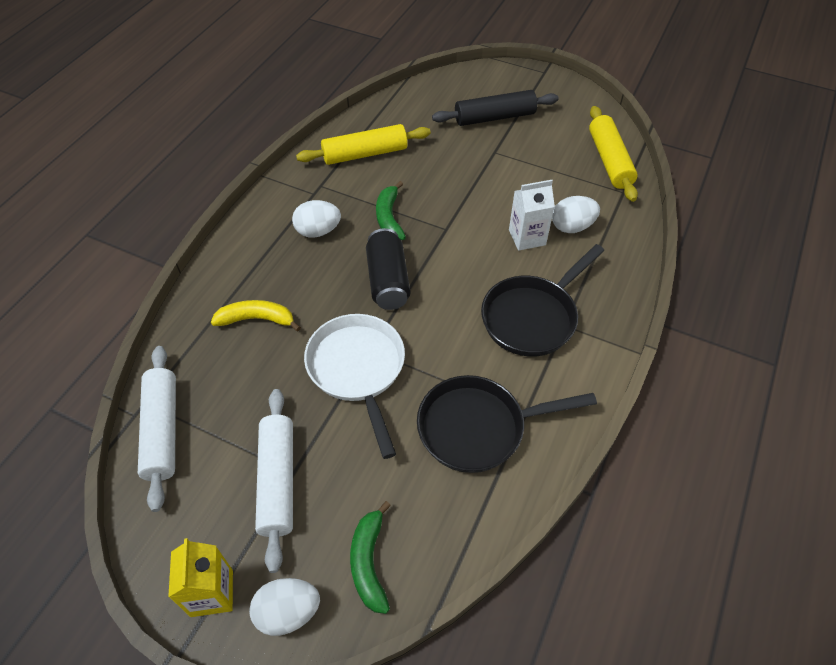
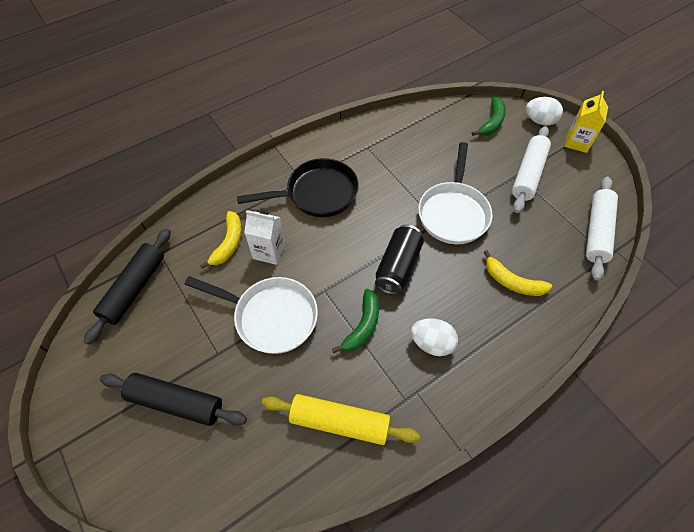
camera: 150 degrees left, 5 degrees up
(475, 191) = (270, 316): none -> white pan
(478, 427) = (399, 151): black pan -> none
(572, 227) = (228, 243): white egg -> yellow banana
(609, 161) = (134, 288): yellow rolling pin -> black rolling pin

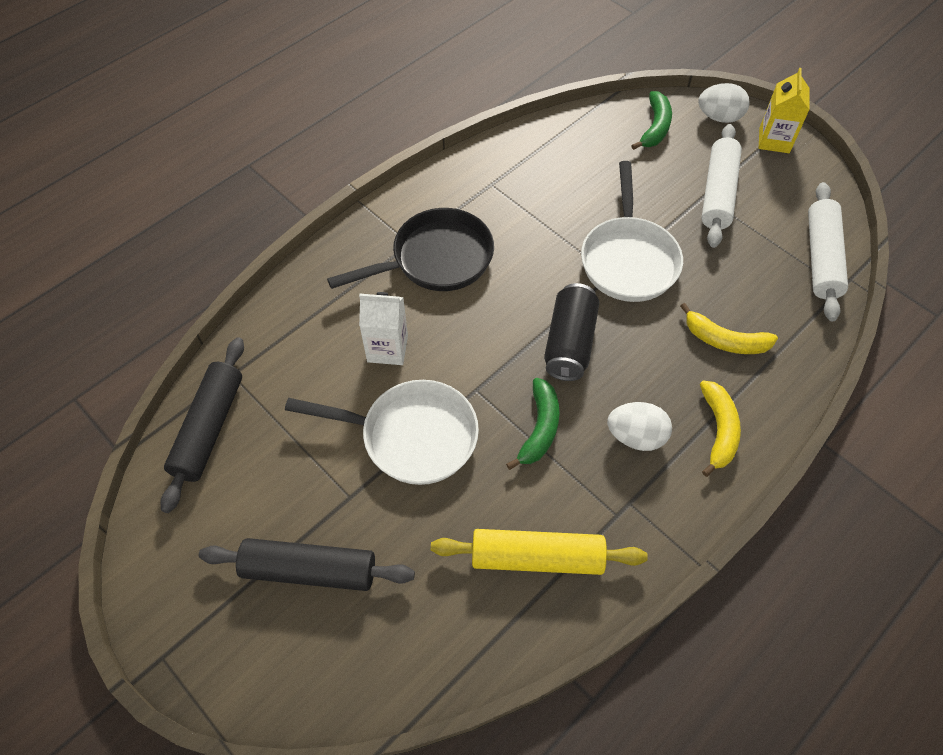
camera: 10 degrees left, 0 degrees up
(228, 243) = (327, 346): yellow banana -> yellow banana (718, 430)

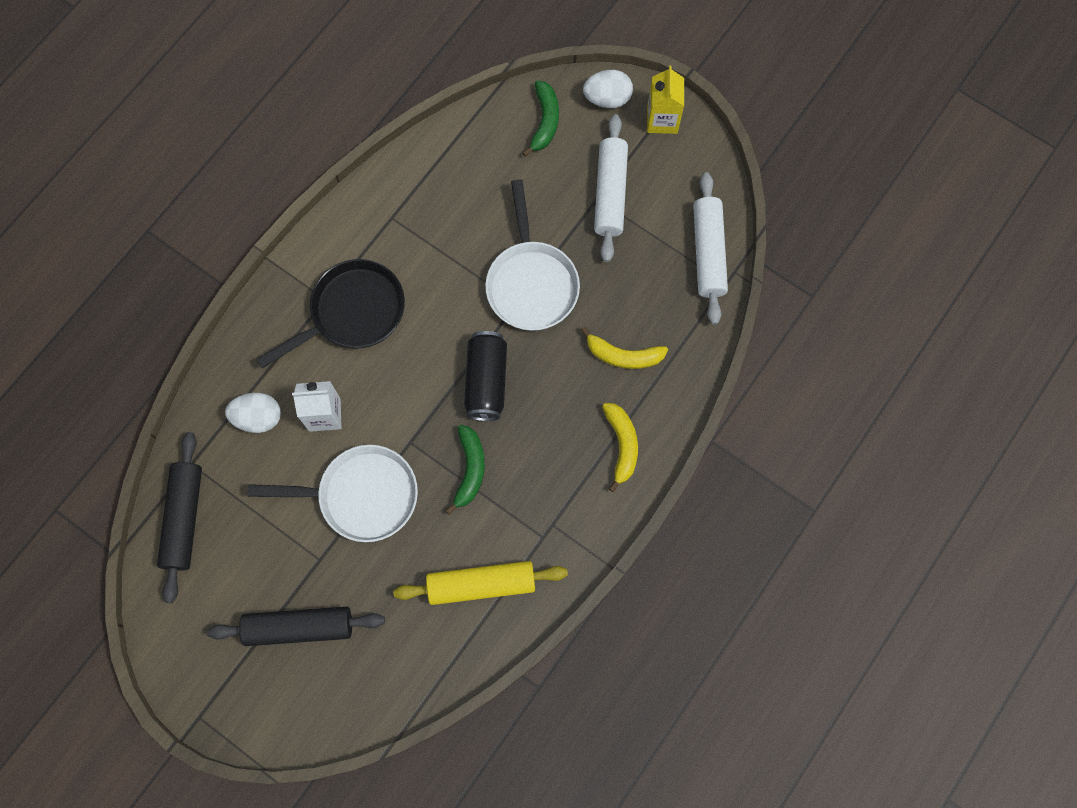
camera: 10 degrees left, 15 degrees up
(636, 436) = (552, 463): white egg -> white egg (258, 417)

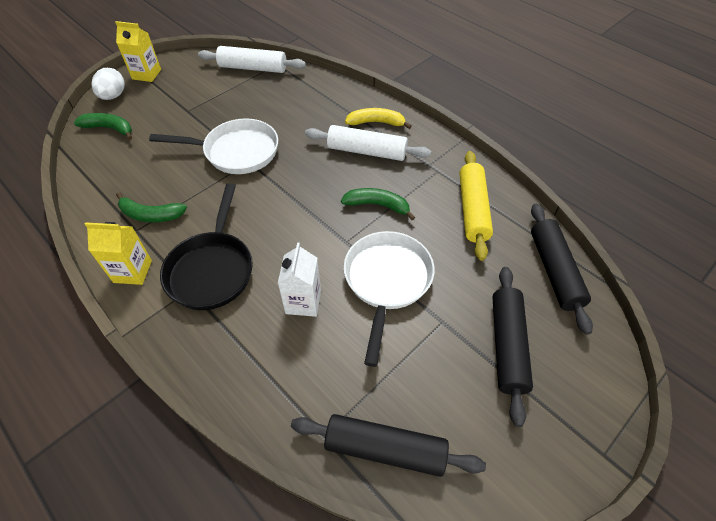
camera: 80 degrees left, 20 degrees down
(258, 417) = (290, 360): white egg -> none
(338, 237) = (133, 271): none -> yellow carton
(352, 313) = (212, 269): black pan -> black pan turned 150 degrees counterclockwise
(401, 682) = (554, 271): none -> black rolling pin
(415, 224) = (151, 215): none -> green banana
(486, 381) = (307, 187): black can -> none
(610, 193) = (186, 104): white rolling pin -> white rolling pin (367, 151)
(623, 355) = (311, 113): yellow banana -> none

